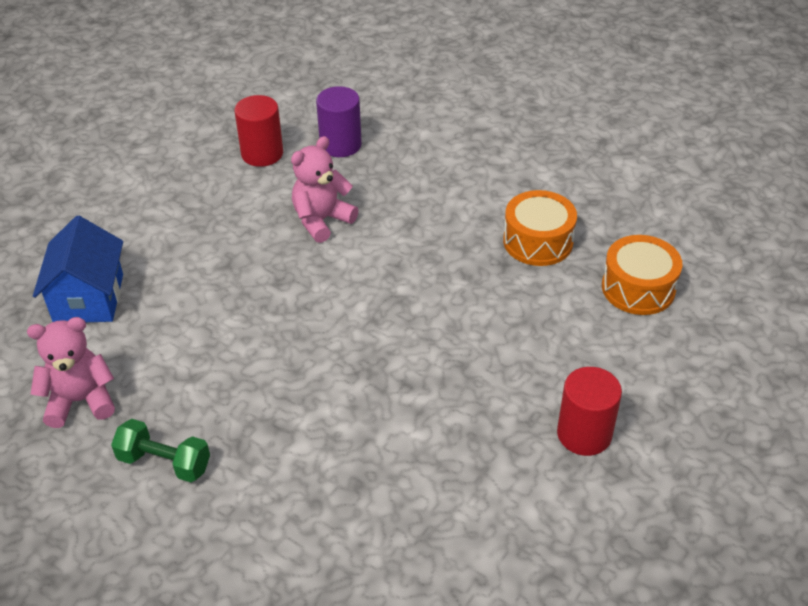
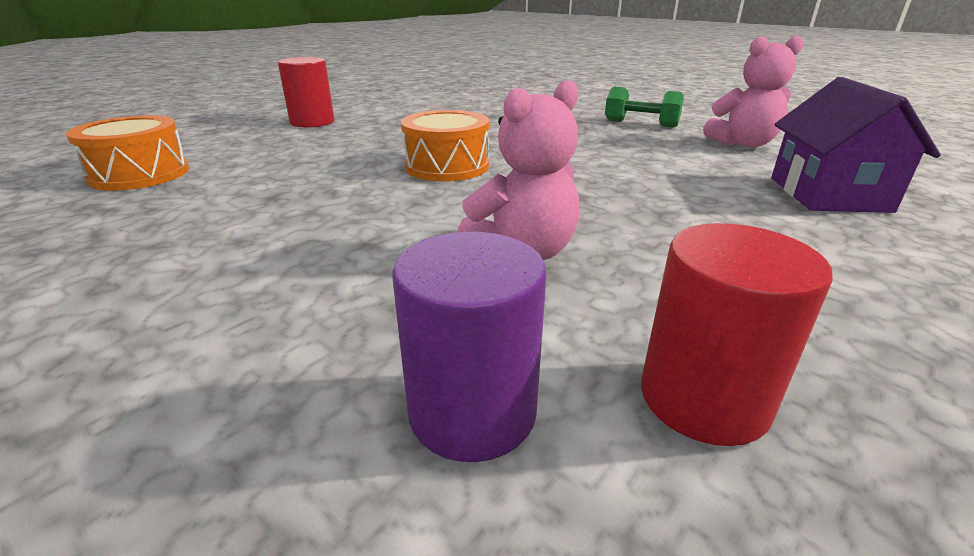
camera: 175 degrees left, 15 degrees down
(89, 298) = (828, 194): blue house -> purple house
(538, 241) = (198, 212): orange drum -> orange drum (447, 166)

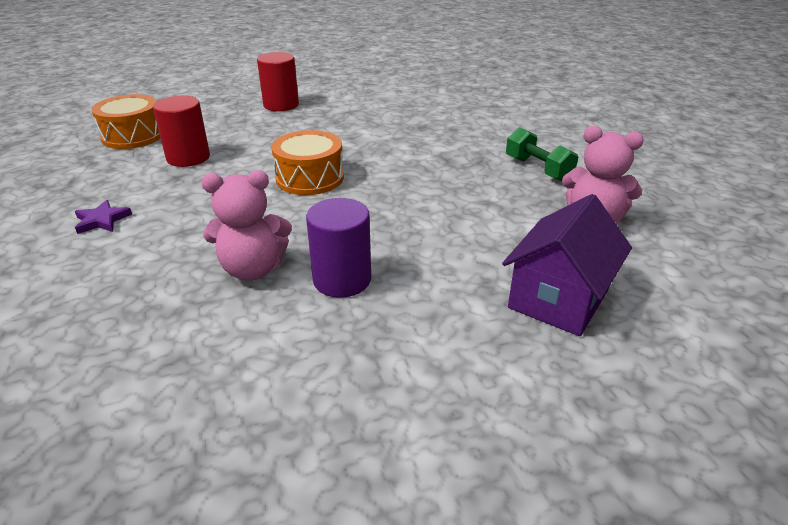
camera: 30 degrees right, 5 degrees up
(218, 261) = (102, 220): none -> purple star
(472, 411) = (102, 351): purple cylinder -> purple cylinder (342, 280)
(703, 398) = (202, 394): red cylinder -> red cylinder (188, 158)

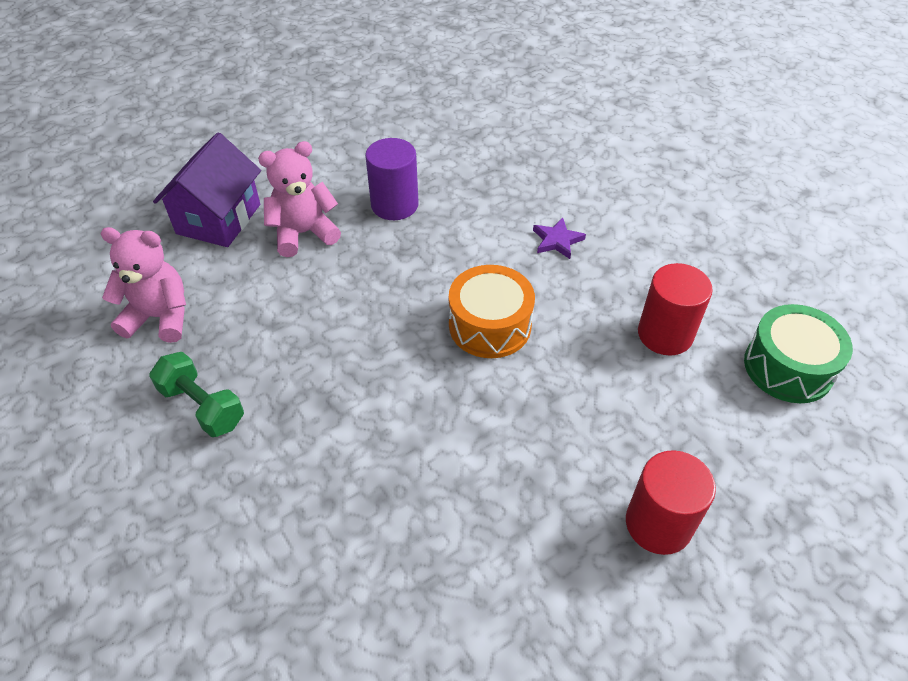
camera: 165 degrees right, 15 degrees up
(102, 220) = (648, 224): purple star -> purple star (557, 240)
(133, 136) = (788, 367): orange drum -> green drum
(253, 269) = (471, 201): pink teddy bear -> pink teddy bear (303, 233)

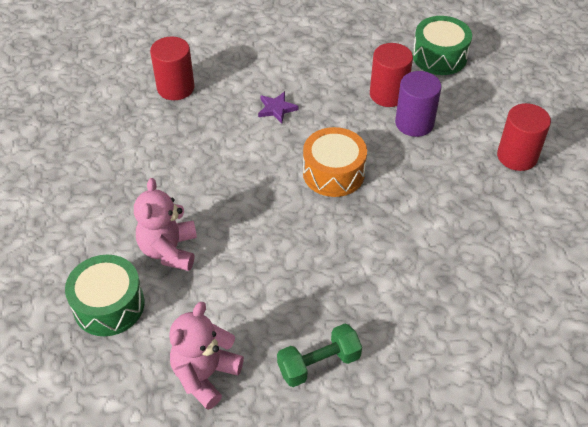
camera: 65 degrees left, 0 degrees up
(219, 219) = (109, 305): purple house -> green drum
(394, 205) = (176, 183): purple cylinder -> purple cylinder (414, 123)
(528, 154) = (175, 88): none -> red cylinder

